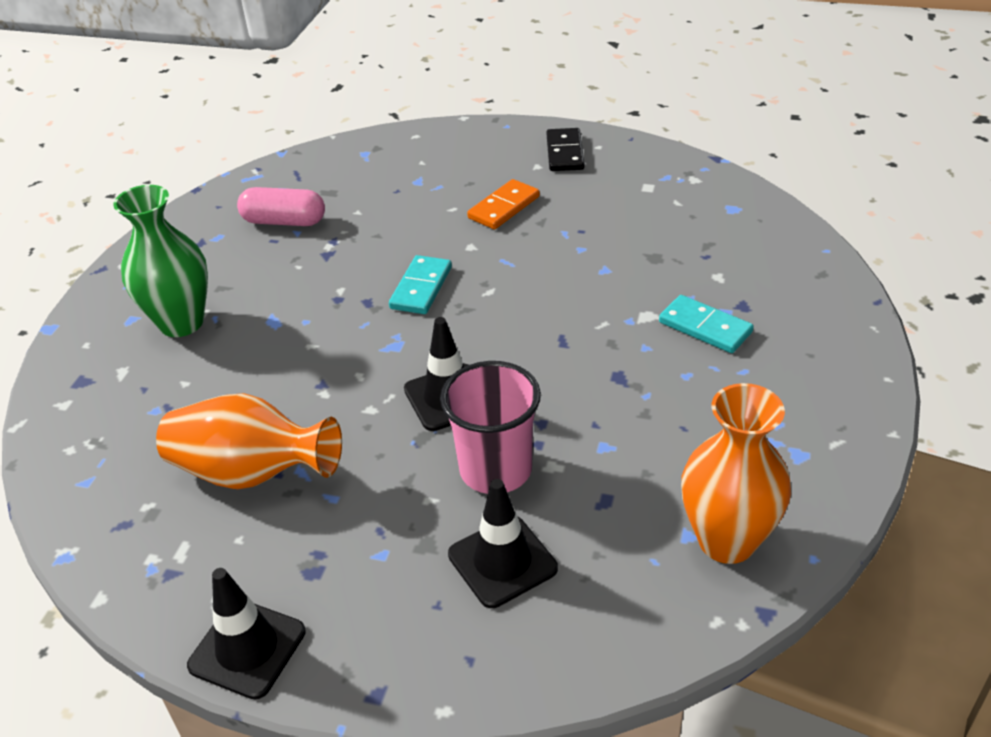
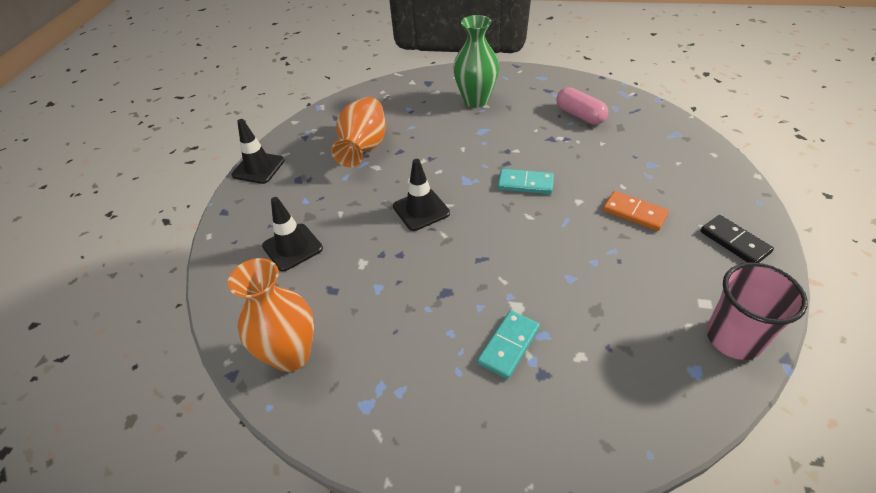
camera: 85 degrees right, 5 degrees up
(284, 221) = (580, 115): pink capsule -> pink capsule turned 45 degrees counterclockwise
(495, 469) = (360, 237): pink cup -> pink cup (733, 338)
(565, 153) = (734, 242): black domino -> black domino turned 60 degrees clockwise

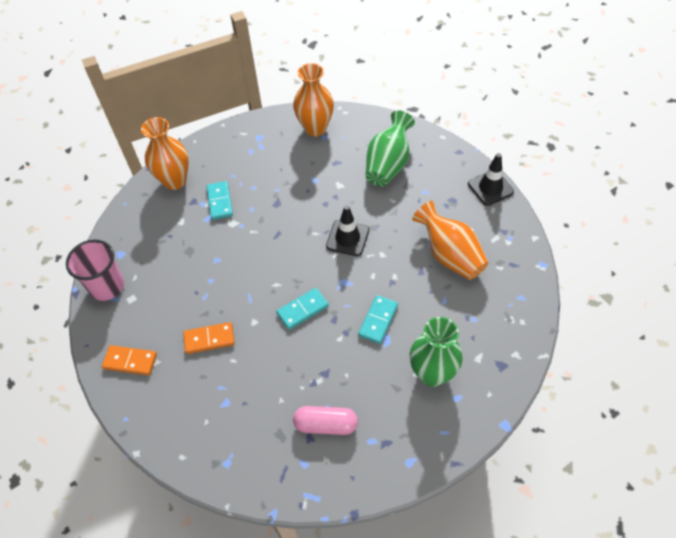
camera: 135 degrees right, 10 degrees up
(292, 247) = (388, 164): black traffic cone -> green vase
(473, 143) = (378, 320): none -> turquoise domino
(545, 431) = (175, 181): none -> orange vase
(734, 242) = (130, 361): black domino -> orange domino

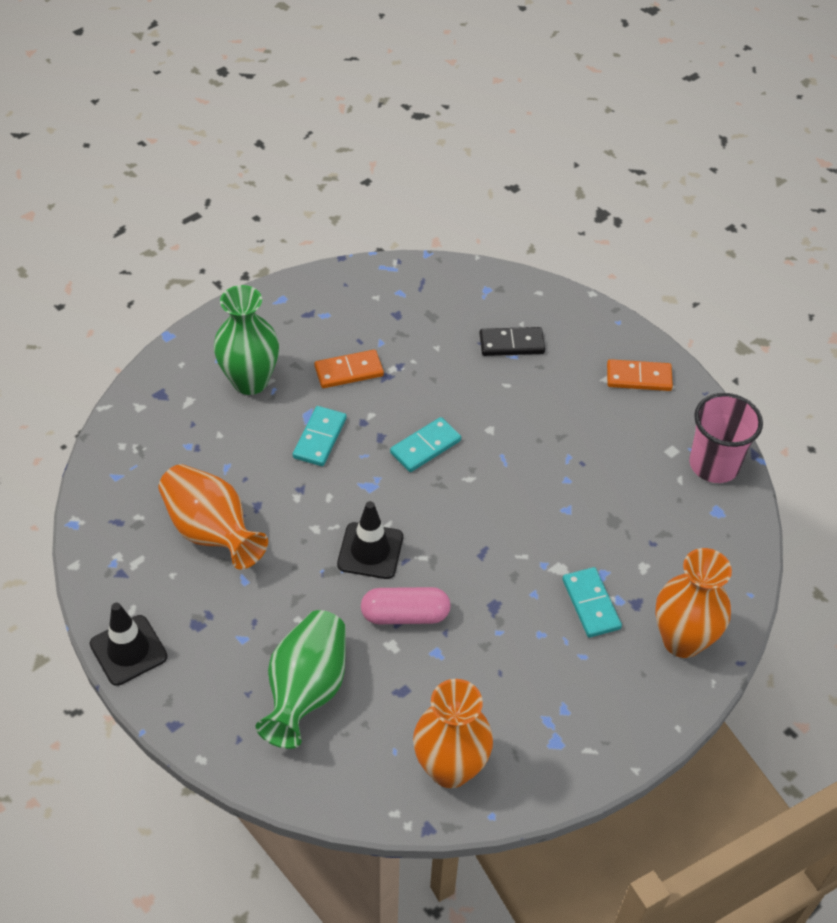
camera: 170 degrees right, 5 degrees down
(209, 339) = (544, 406): orange domino -> orange domino (349, 371)
(219, 400) = (511, 344): none -> black domino
(326, 424) = (379, 327): pink capsule -> pink capsule (405, 615)

